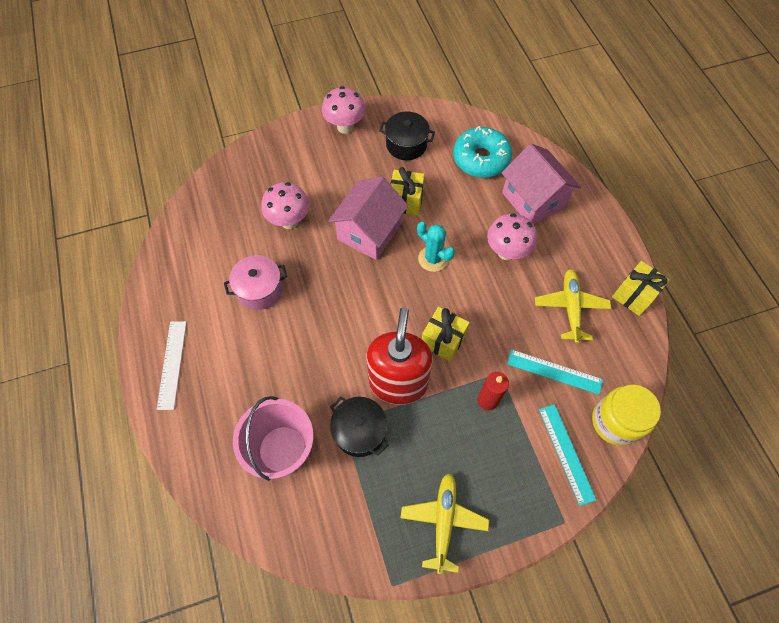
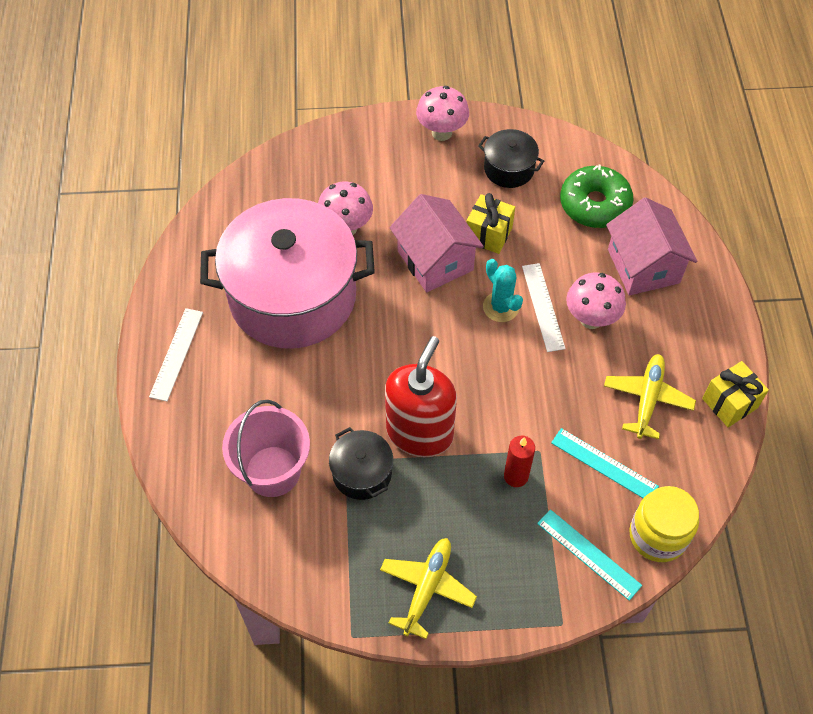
camera: 15 degrees right, 5 degrees down
(260, 289) = (292, 296): pink pot -> pink pot, size x2.34
(369, 232) = (435, 260): pink house -> pink house turned 75 degrees counterclockwise
(443, 340) = (485, 400): yellow gift -> none
(466, 251) = (543, 307): none -> white ruler
(481, 159) = (594, 204): turquoise donut -> green donut
(566, 453) = (588, 554): turquoise ruler -> turquoise ruler turned 45 degrees counterclockwise

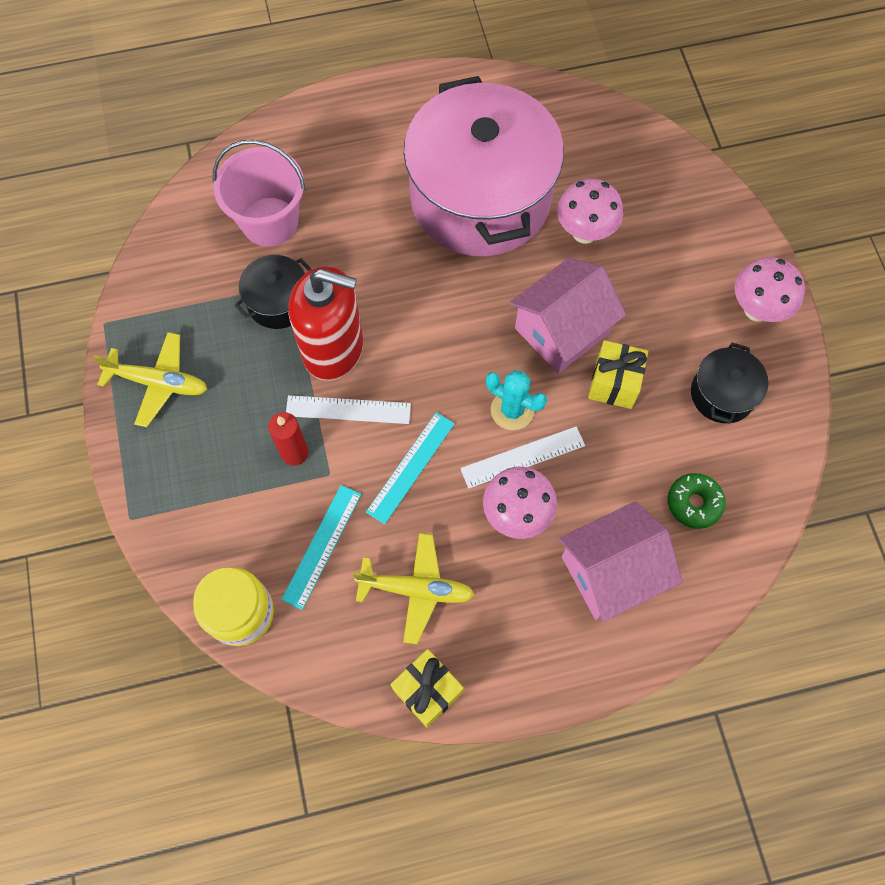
camera: 80 degrees right, 10 degrees up
(176, 354) = (389, 111): white ruler -> white ruler (348, 410)
(501, 307) = (512, 410): turquoise cactus -> turquoise cactus turned 75 degrees clockwise
(588, 554) = (211, 538): turquoise ruler -> turquoise ruler (411, 467)
(594, 204) = (694, 503): green donut -> green donut, size x0.60

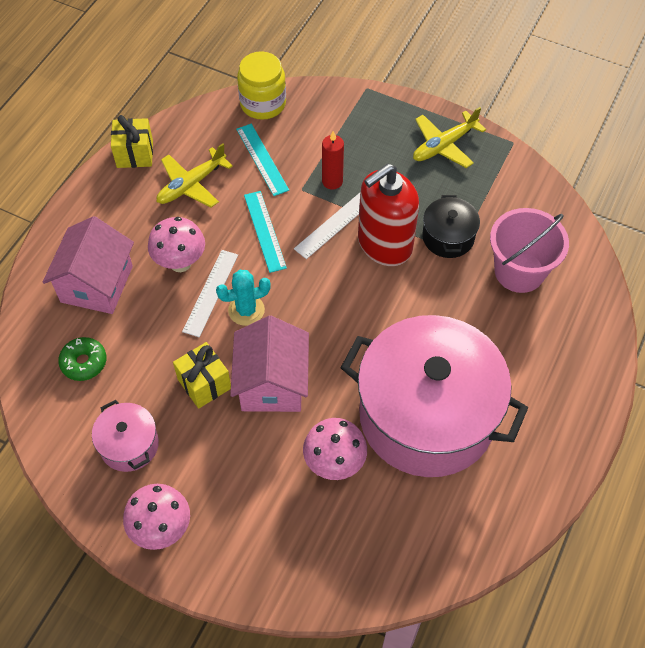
camera: 130 degrees right, 10 degrees down
(722, 394) = (129, 445): black pot -> pink pot

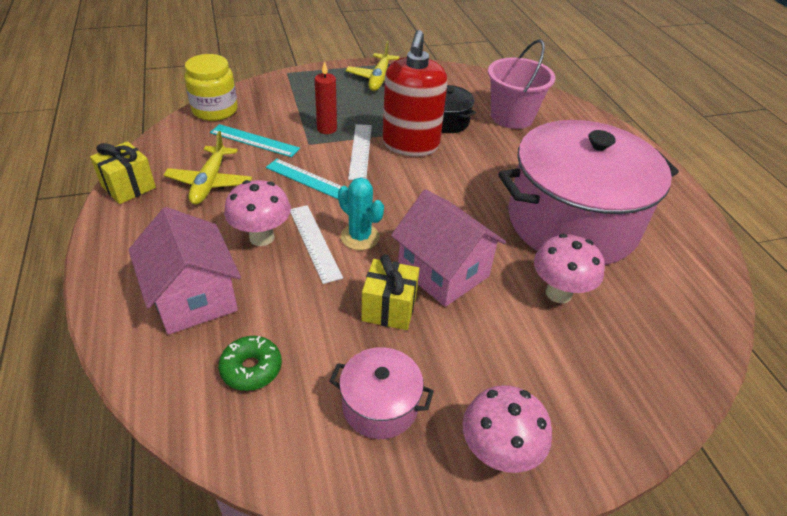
camera: 45 degrees left, 15 degrees down
(246, 310) = (360, 237): turquoise cactus -> turquoise cactus turned 75 degrees counterclockwise

